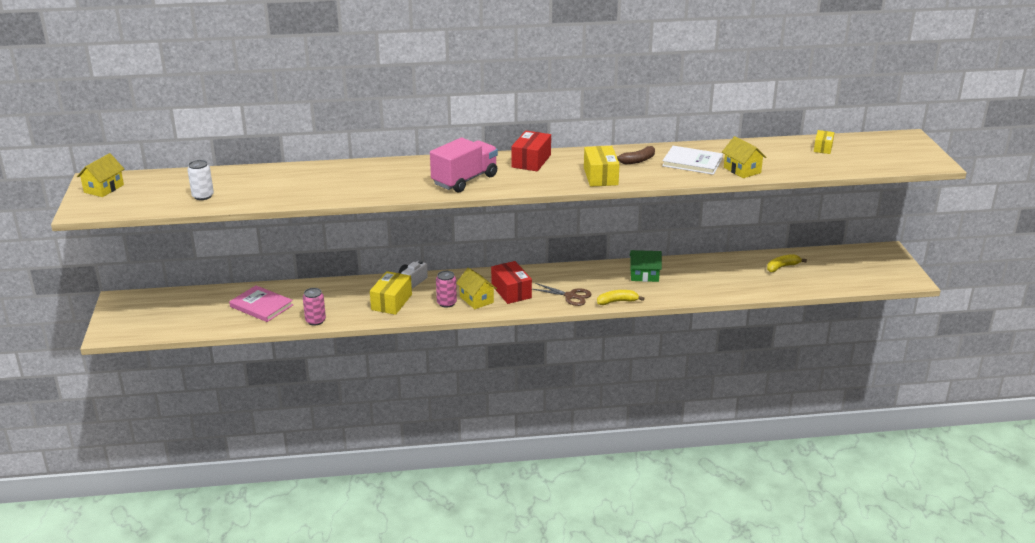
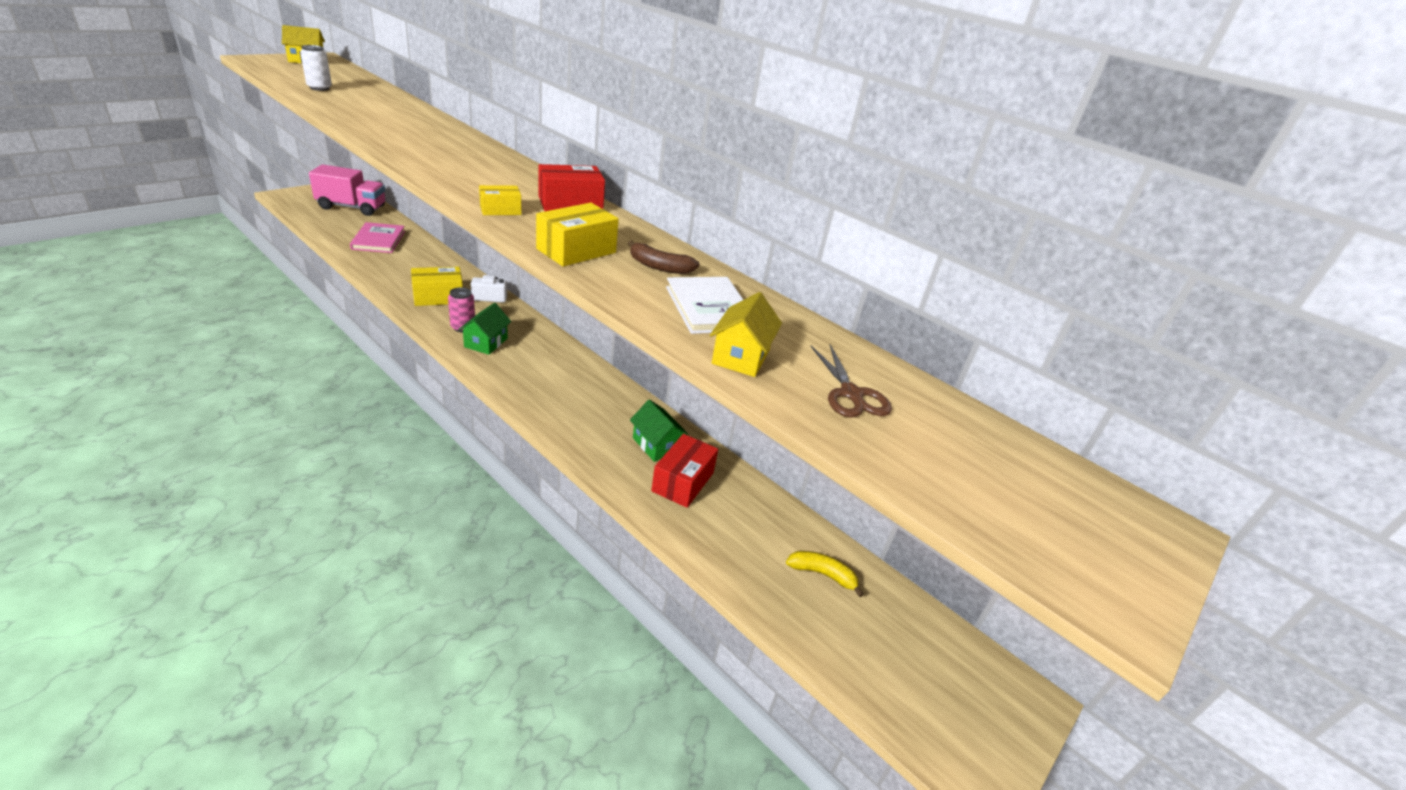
camera: 45 degrees right, 5 degrees up
(315, 321) = (370, 270): pink can -> none
(464, 180) = (473, 178): pink truck -> pink truck (352, 207)
(476, 299) = (486, 342): yellow house -> green house
(511, 291) = (523, 359): red box -> red box (683, 482)
(570, 296) = (550, 402): brown scissors -> brown scissors (851, 394)
(617, 301) = (571, 442): yellow banana -> none
(823, 148) = (943, 423): yellow box -> yellow box (500, 210)

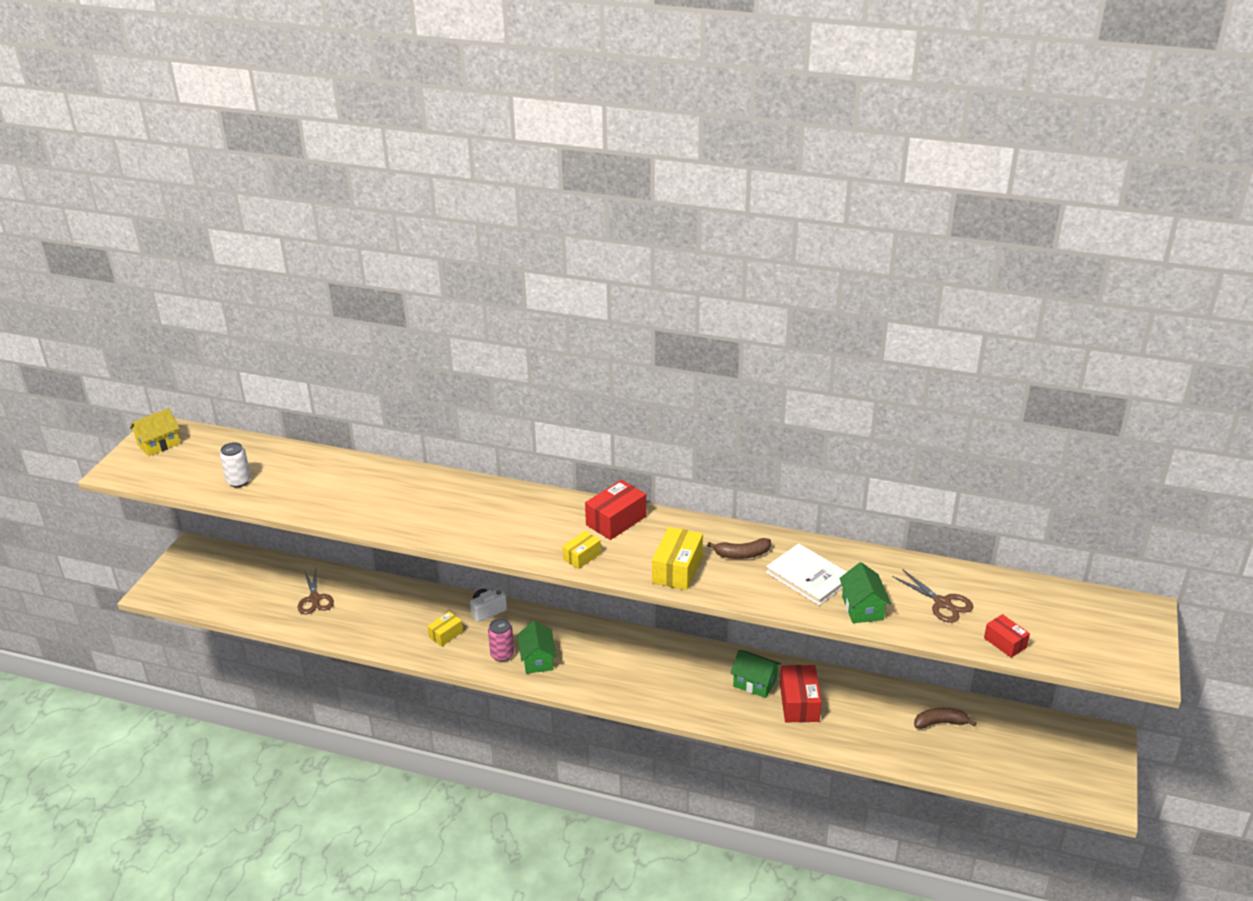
camera: 20 degrees left, 0 degrees up
(352, 207) = (237, 571): pink truck -> none
(378, 240) = (314, 599): pink book -> brown scissors
(438, 297) = (446, 634): yellow box -> yellow box, size x0.61
(741, 356) = (862, 608): yellow house -> green house
(822, 574) = (940, 723): yellow banana -> brown banana
(902, 469) = (1005, 643): none -> red box

